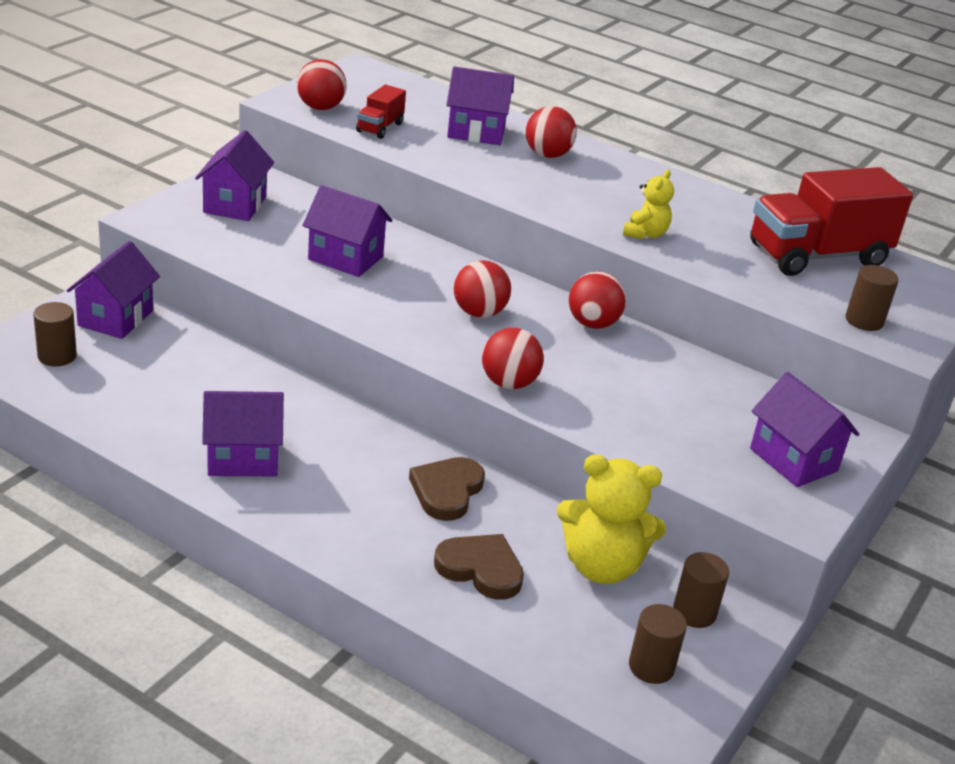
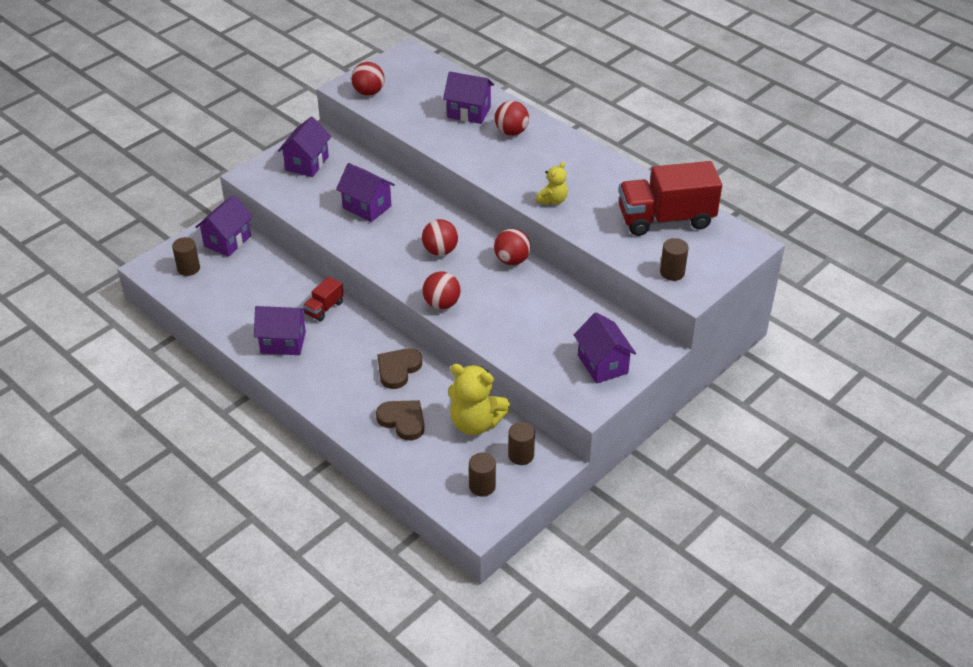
camera: 15 degrees right, 10 degrees up
(380, 127) = (404, 109): red truck -> red truck (324, 308)

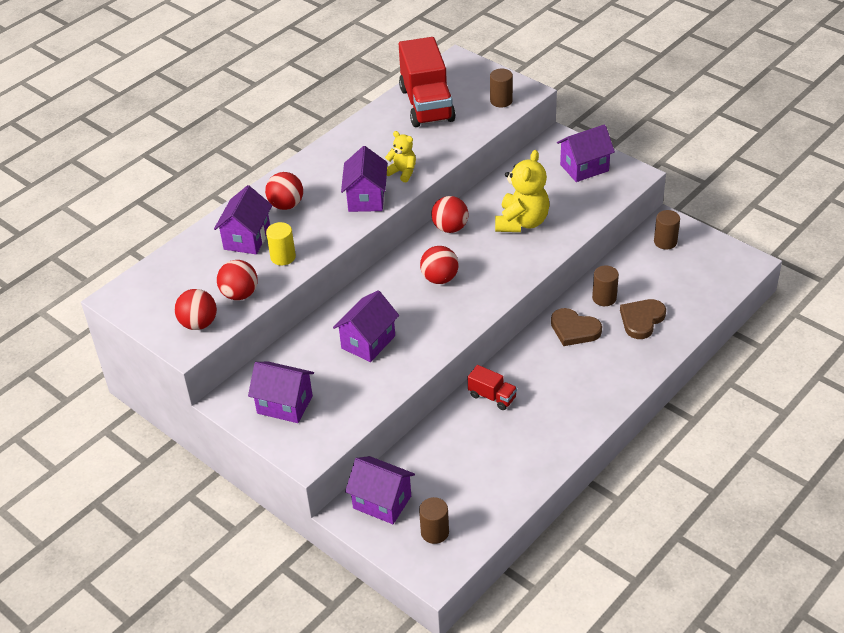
camera: 90 degrees left, 0 degrees up
(283, 342) = (549, 423): purple house -> purple house (366, 198)
(441, 131) = (283, 257): none -> yellow cylinder
(441, 304) = (520, 271): red ball -> red ball (240, 294)
(475, 423) = (633, 272): yellow teddy bear -> yellow teddy bear (522, 222)
(482, 486) = (707, 263): brown cylinder -> brown cylinder (604, 298)

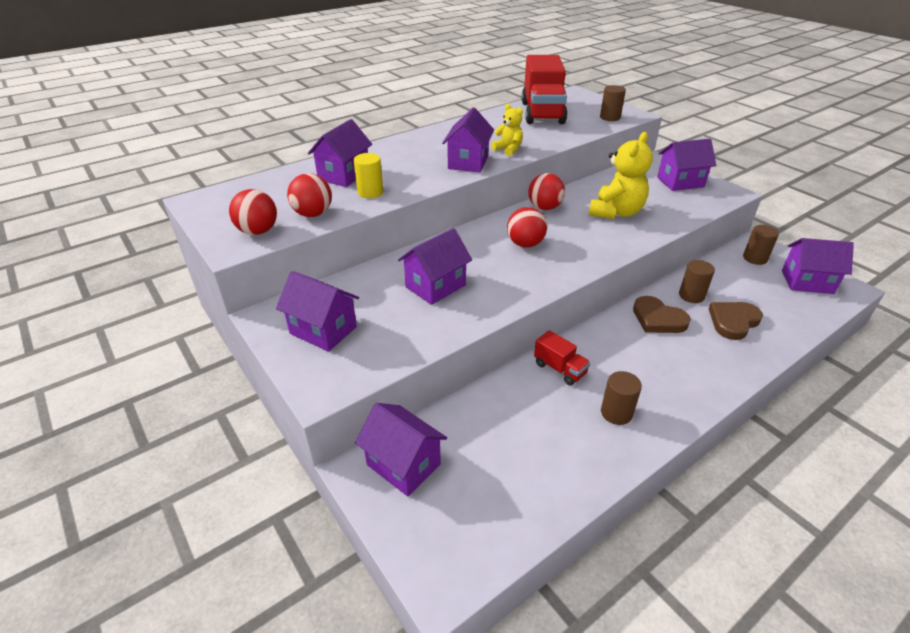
camera: 10 degrees right, 5 degrees down
(286, 205) = (392, 158): red ball -> none
(435, 532) = (457, 519): brown cylinder -> brown cylinder (616, 413)
(712, 262) = (807, 282): none -> purple house

